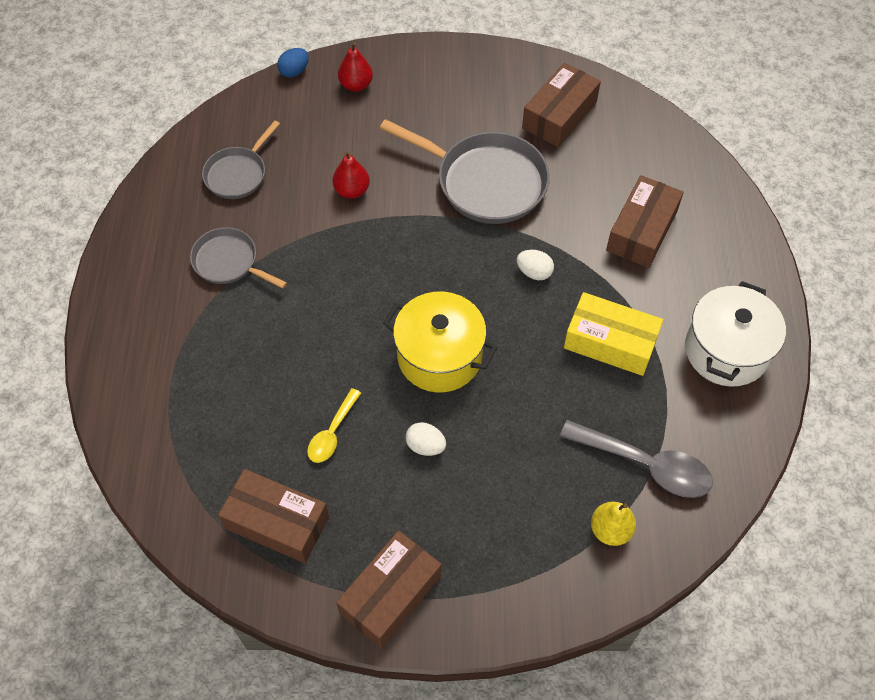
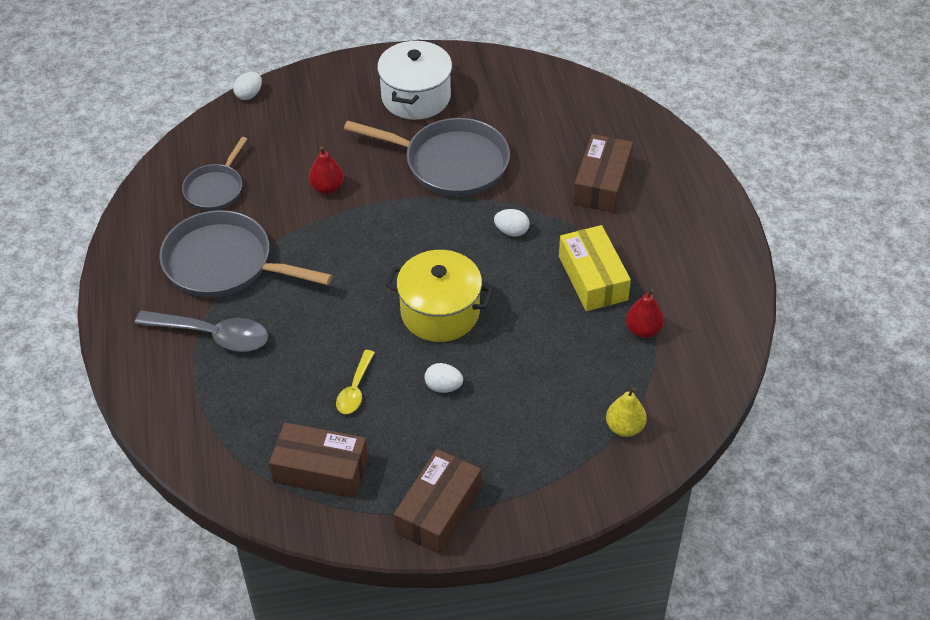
camera: 10 degrees left, 10 degrees down
(229, 262) = (224, 263): grey pan -> grey pan, size x1.74
(294, 71) = (249, 95): blue egg -> white egg
(356, 85) = (310, 98): red pear -> red pear (643, 330)
(559, 115) = (506, 98): brown box -> none
(610, 342) = (592, 278): yellow box -> yellow box turned 60 degrees clockwise
(646, 465) = (645, 371): grey spoon -> grey spoon (213, 335)
(726, 350) = (697, 269): white pot -> white pot (416, 97)

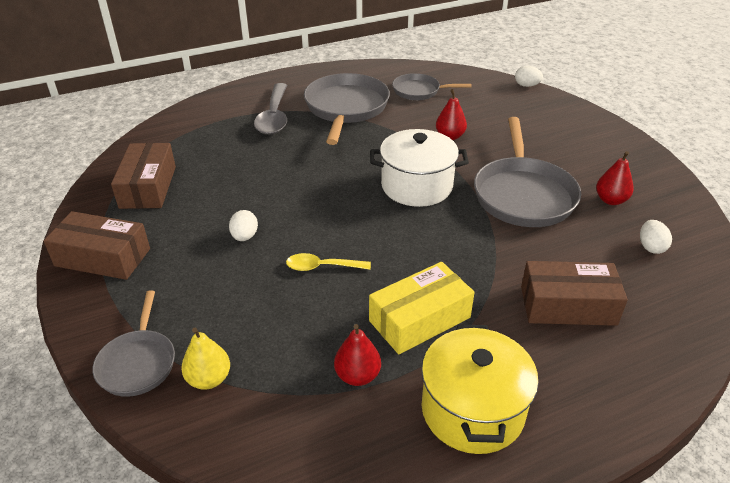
camera: 75 degrees right, 10 degrees down
(355, 389) = (233, 189): yellow spoon -> yellow spoon (322, 267)
(416, 97) = (592, 161): white pot -> white pot (416, 186)
(440, 312) = (333, 220): yellow pot -> yellow pot (472, 410)
(480, 108) = (610, 200): none -> red pear
(511, 231) = (456, 248): white egg -> white egg (651, 247)
(595, 478) = (138, 363): none -> grey pan

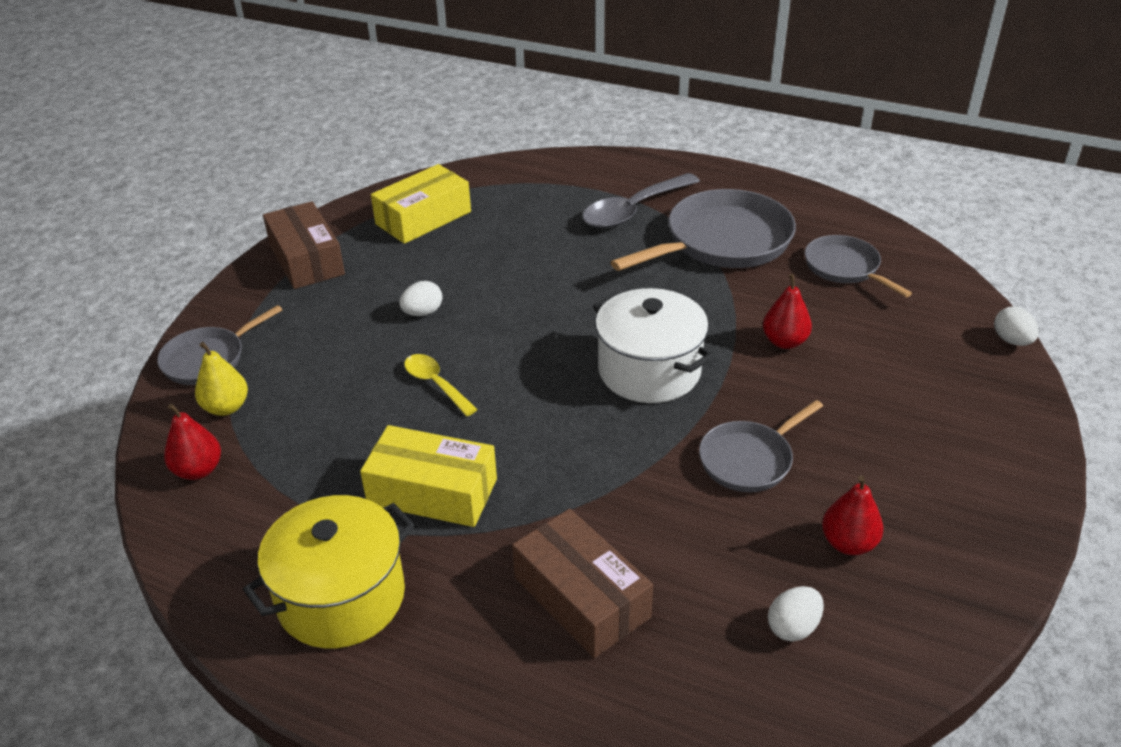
camera: 50 degrees right, 0 degrees up
(148, 187) = (423, 218): brown box -> yellow box
(357, 375) = (313, 492): red pear -> red pear (198, 470)
(523, 194) = (749, 459): grey pan -> grey pan, size x0.57

